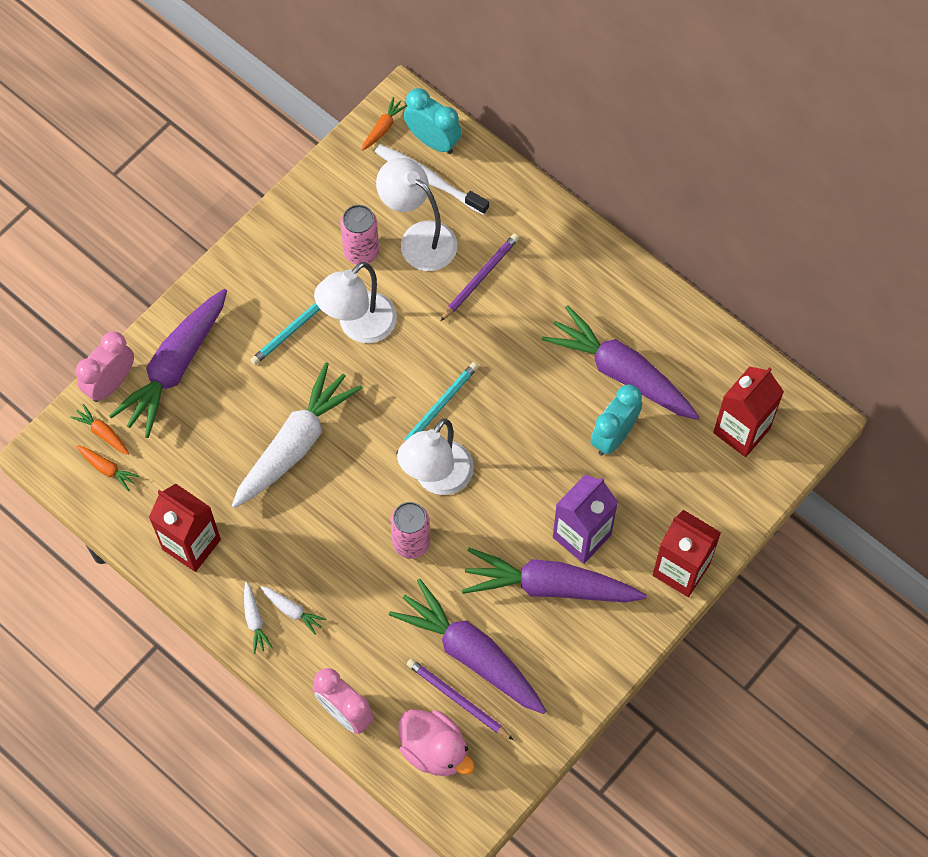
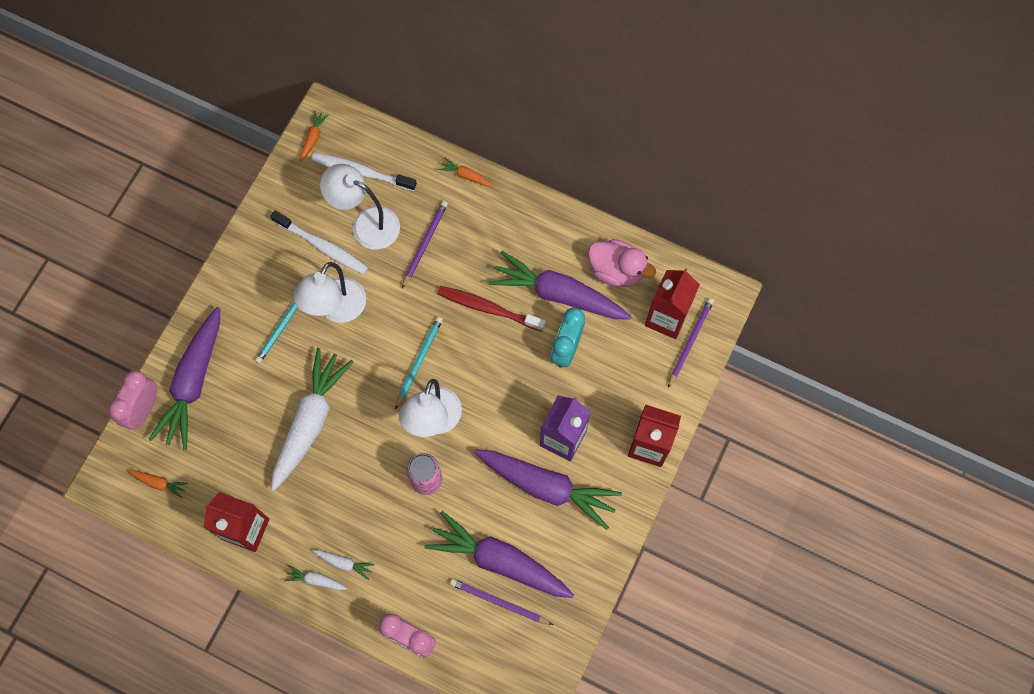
camera: 15 degrees left, 5 degrees up
(102, 433) = (147, 453): orange carrot -> orange carrot (465, 176)
(255, 620) = (315, 580): white carrot -> white carrot turned 135 degrees clockwise
(361, 252) = (322, 246): pink can -> white toothbrush
(433, 141) = (356, 139): turquoise clock -> none
(434, 750) = (491, 650): pink duck -> pink duck (616, 270)
(534, 368) = (488, 308): none -> red toothbrush
(549, 586) = (547, 487): purple carrot -> purple carrot turned 150 degrees counterclockwise
(762, 464) = (690, 341): none -> purple pencil

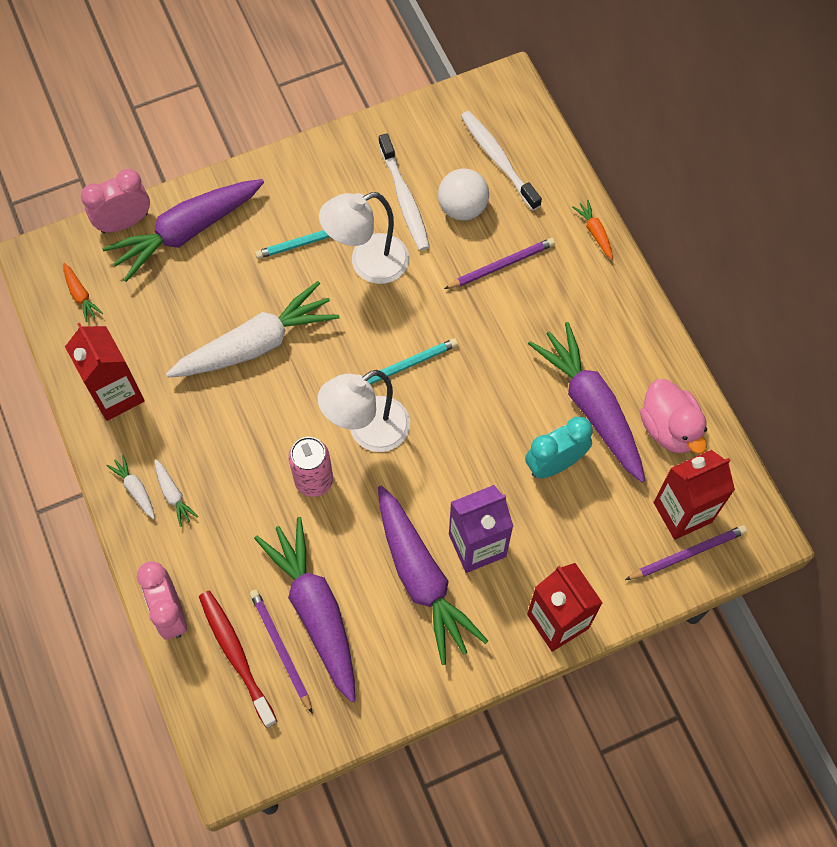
camera: 40 degrees right, 5 degrees down
(313, 138) = (480, 98): orange carrot -> none
(366, 223) = (462, 208): white lamp -> white ball
(488, 308) = (510, 369): red toothbrush -> red toothbrush (236, 655)

